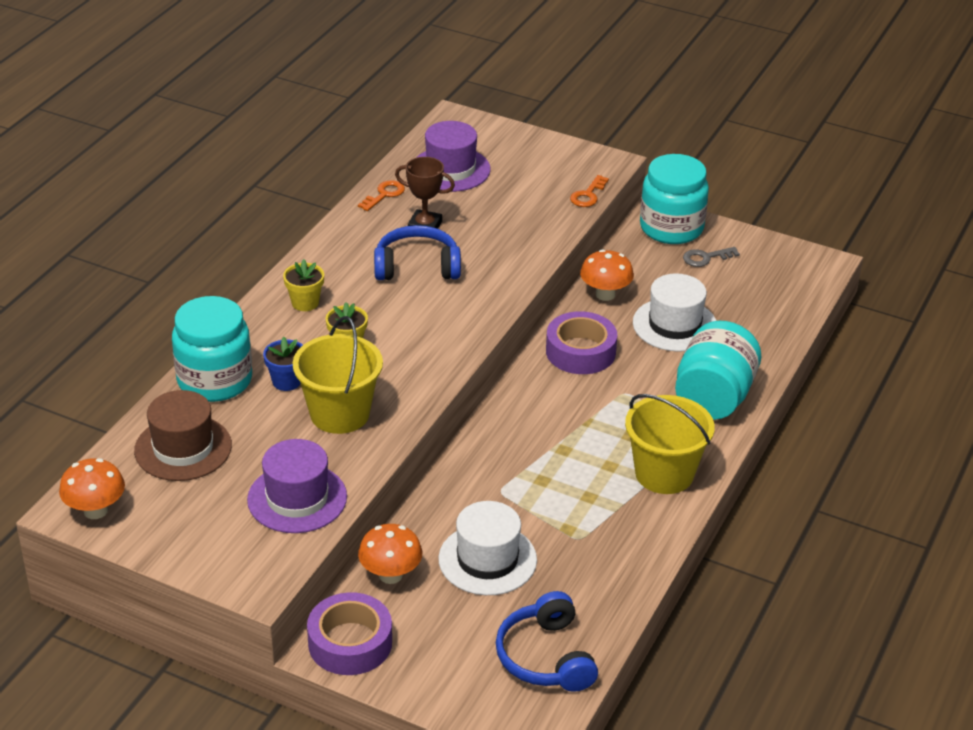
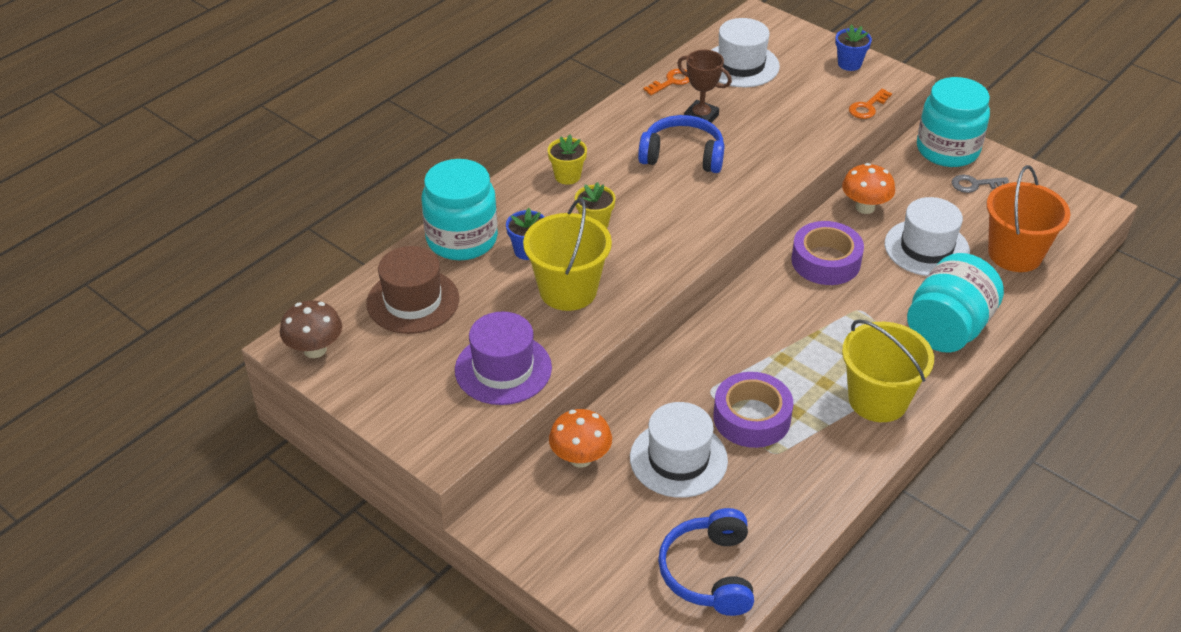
camera: 15 degrees right, 5 degrees up
(95, 510) = (315, 350): orange mushroom -> brown mushroom
(350, 643) = (522, 521): purple tape -> purple tape (751, 418)
(450, 169) = (741, 65): purple hat -> white hat
(559, 154) = (849, 64): none -> blue flower pot
(759, 318) = (1015, 254): none -> orange bucket

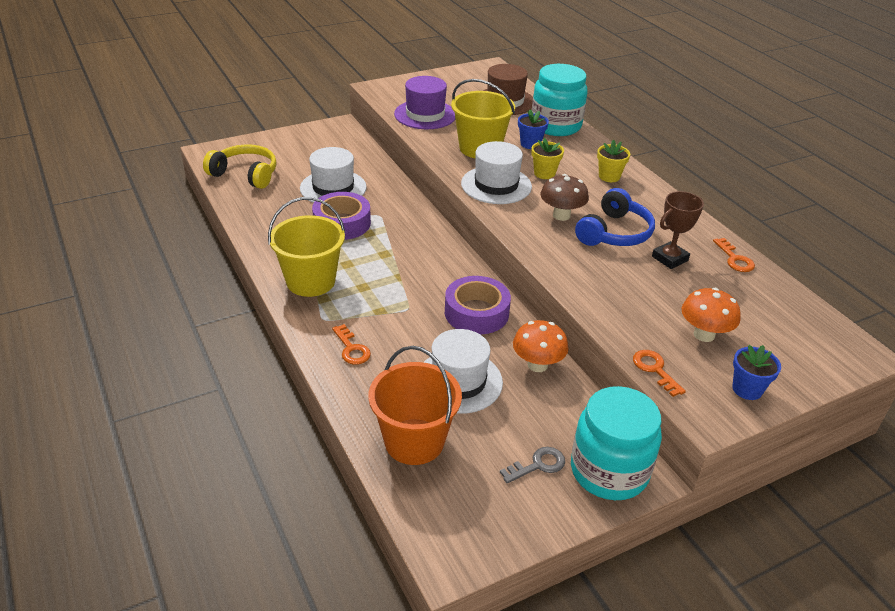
camera: 110 degrees right, 5 degrees down
(315, 350) = (483, 71): brown mushroom -> brown mushroom (561, 215)
(580, 458) = (363, 158): orange mushroom -> orange mushroom (704, 335)
(708, 572) = (245, 174): blue headphones -> yellow headphones
(741, 65) = (757, 309): white hat -> white hat (496, 185)
(948, 329) = (351, 349): turquoise jar -> orange key
(975, 184) = (537, 465): grey key -> grey key turned 45 degrees clockwise

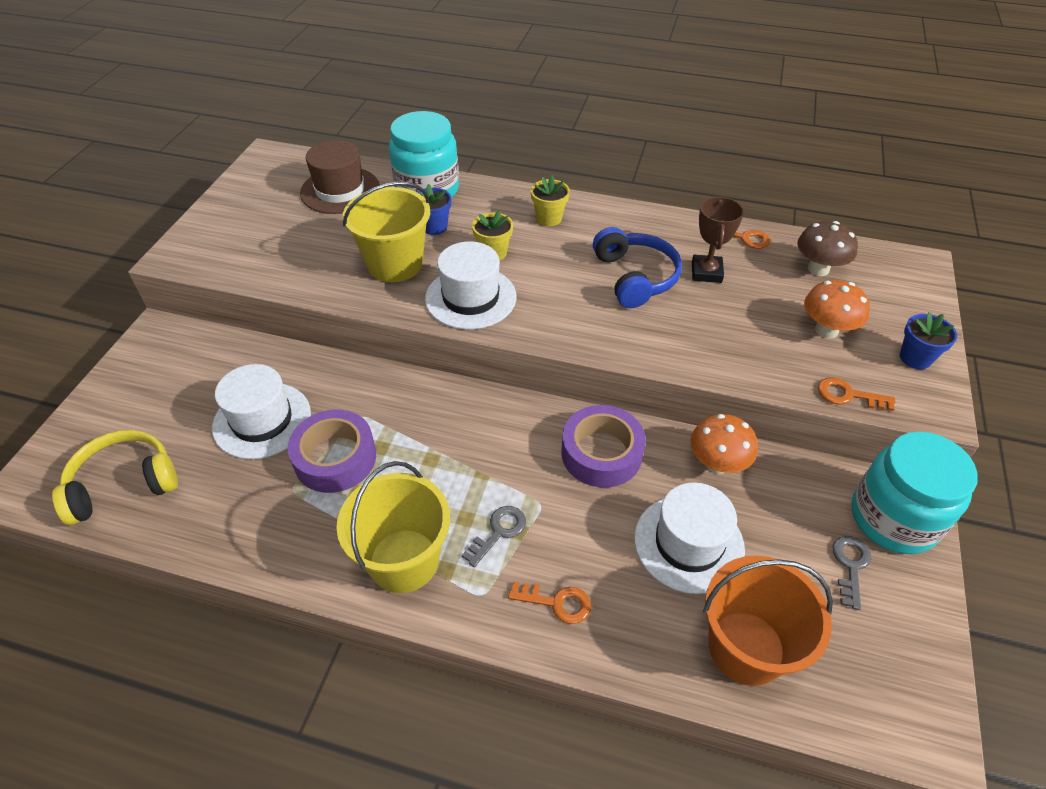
camera: 45 degrees left, 10 degrees up
(369, 303) = (498, 532): none -> grey key
(425, 115) = (280, 258): purple hat -> none
(561, 215) = (571, 290): brown mushroom -> brown mushroom (818, 269)

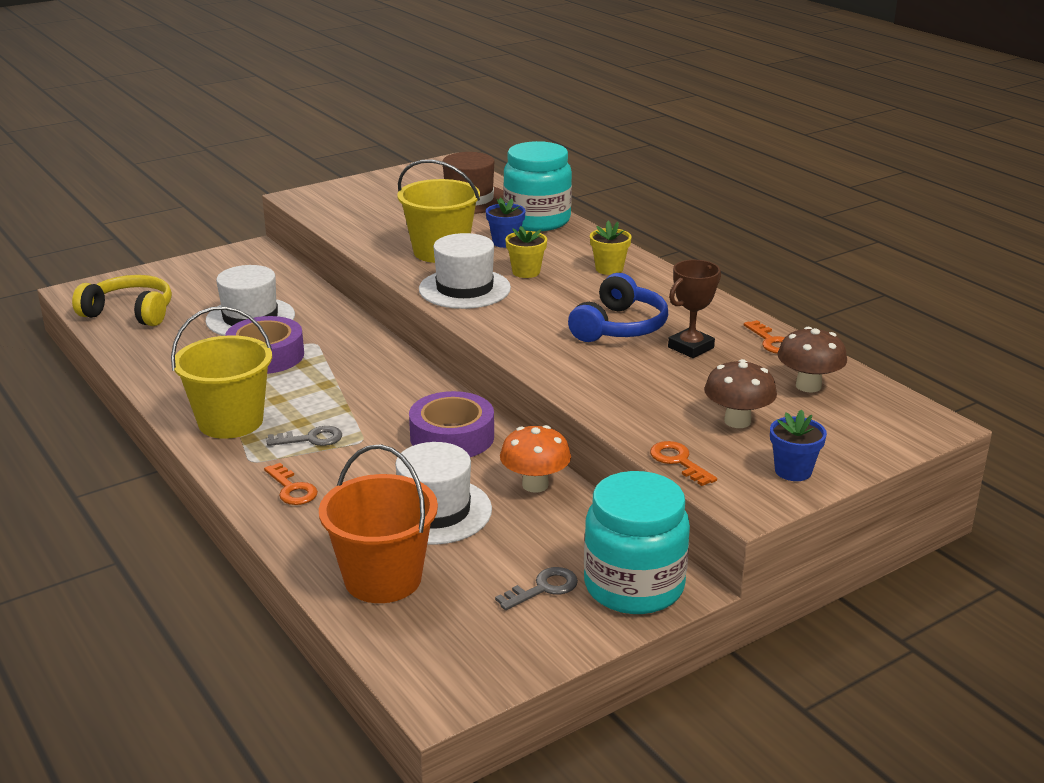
camera: 40 degrees right, 20 degrees down
(826, 330) = (737, 421): orange mushroom -> brown mushroom

